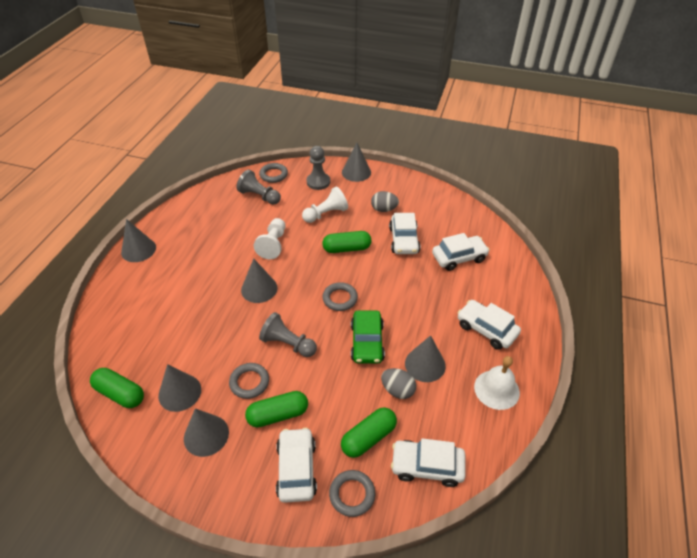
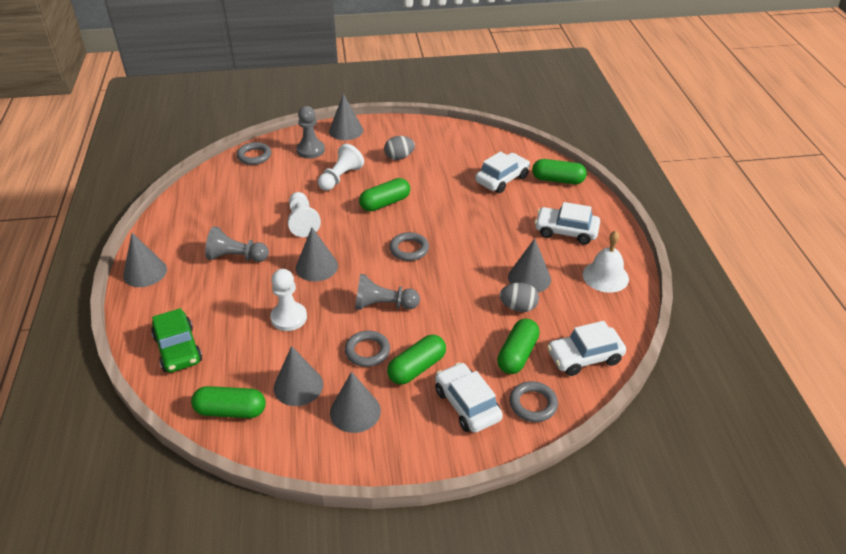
camera: 25 degrees left, 5 degrees down
(211, 327) = (289, 317): none -> white pawn
(259, 196) = (253, 181): grey pawn -> grey pawn (236, 257)
(367, 342) = (462, 278): green car -> green car (178, 349)
(403, 240) = (438, 179): white car -> none
(509, 274) = (558, 180): none -> green capsule

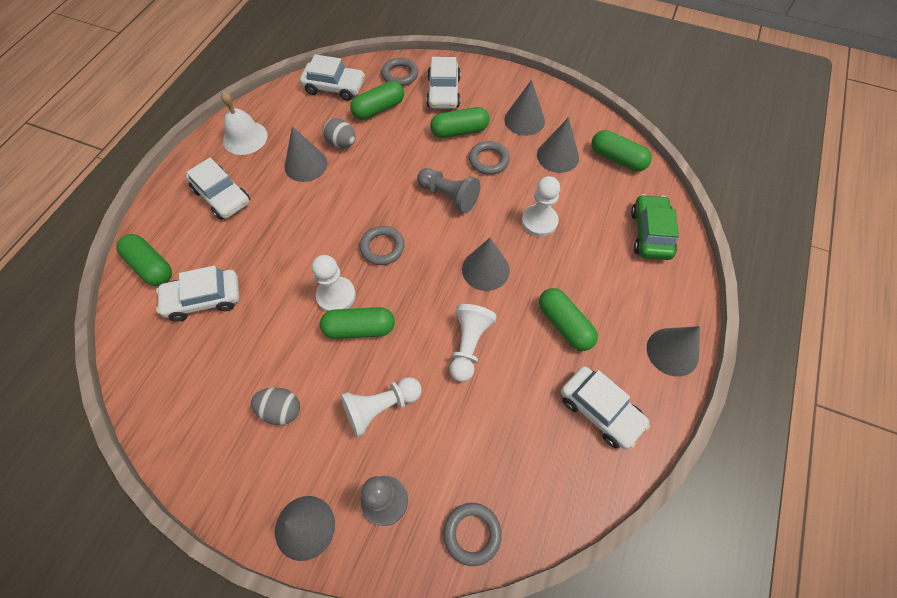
camera: 150 degrees left, 20 degrees up
(194, 224) = (600, 411): none -> white car
(236, 257) = (564, 325): grey pawn -> green capsule
(417, 212) = (336, 296): none -> white pawn

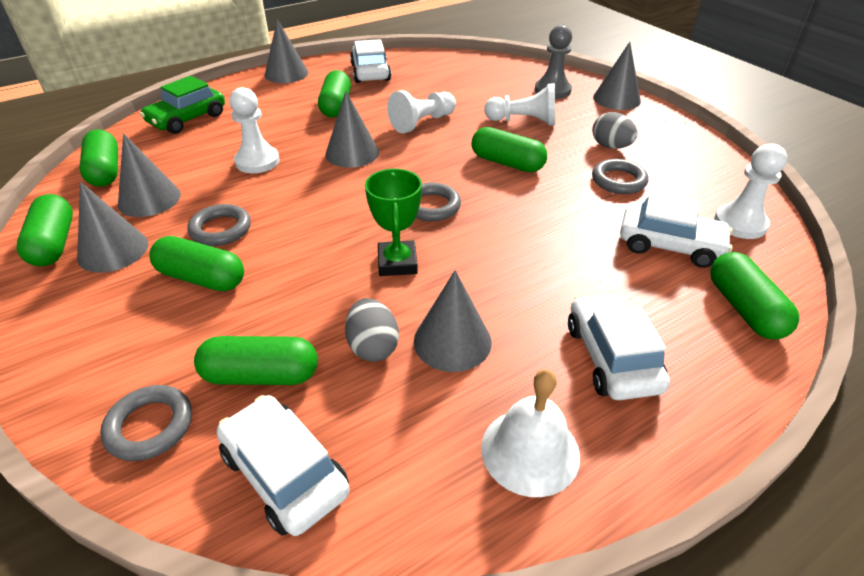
camera: 145 degrees left, 20 degrees down
(336, 296) = (513, 191): white pawn -> white pawn (740, 223)
(368, 193) = (397, 263): none -> green trophy
(443, 92) = (138, 347): white car -> none
(449, 196) = (310, 217): grey pawn -> none
(472, 534) = (505, 67): grey ring -> grey ring (618, 181)
(558, 107) = (54, 244): none -> green capsule

